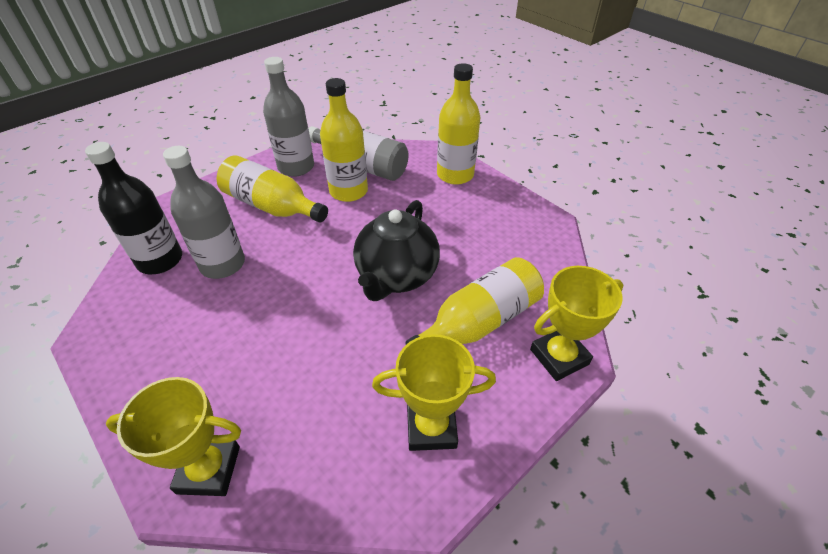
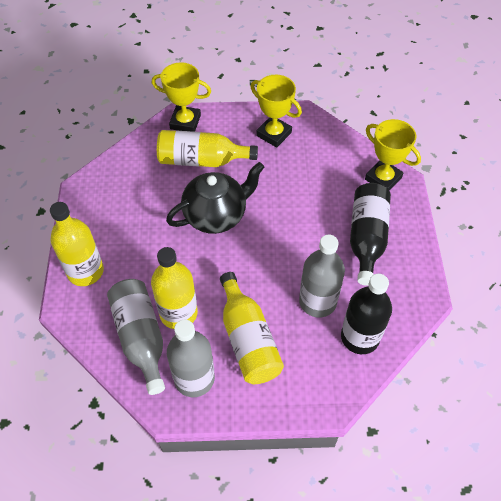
camera: 140 degrees left, 10 degrees up
(196, 360) = (366, 238): none -> black bottle

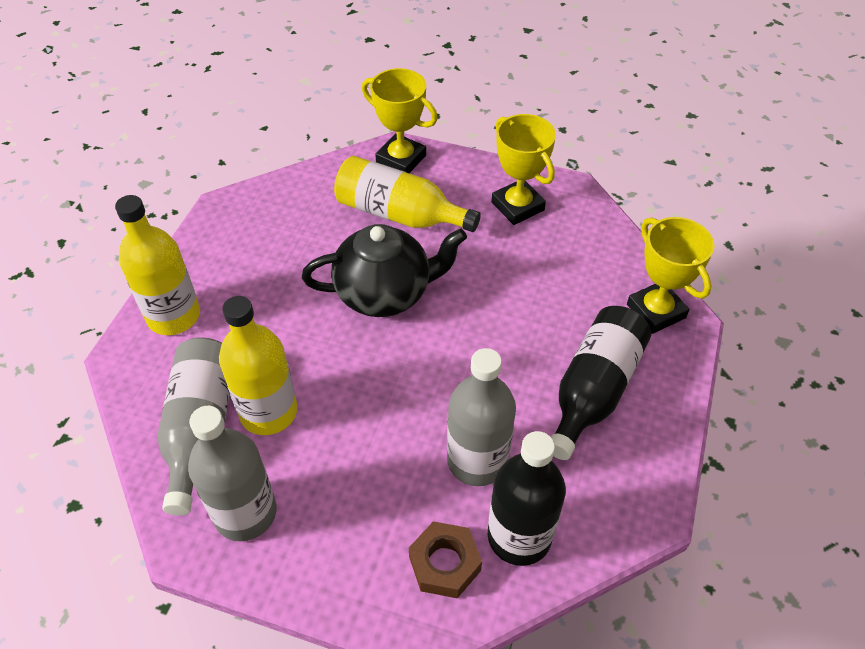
camera: 20 degrees right, 5 degrees down
(248, 339) = (349, 482): yellow bottle -> none
(325, 367) = (444, 563): none -> brown nut

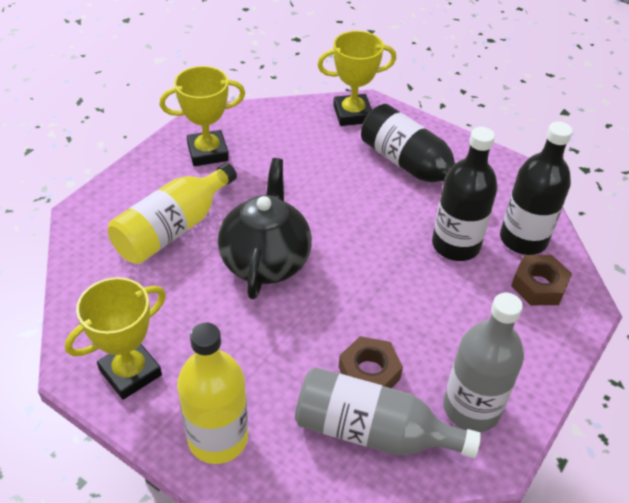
camera: 75 degrees left, 5 degrees down
(268, 412) = (369, 373): yellow bottle -> brown nut
(401, 159) = (99, 211): yellow trophy -> yellow trophy (130, 372)
(477, 460) = (455, 245): grey bottle -> black bottle

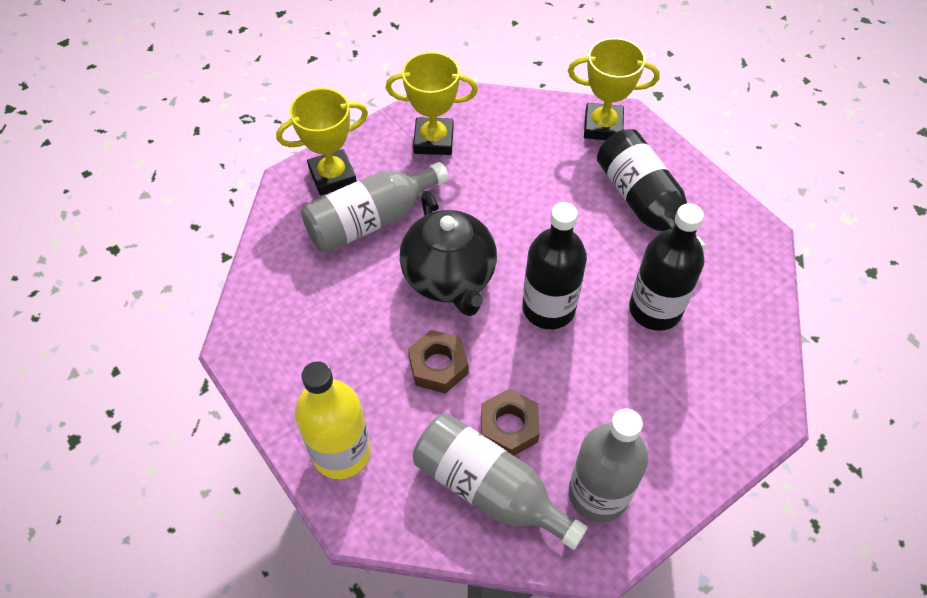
camera: 20 degrees right, 10 degrees up
(130, 372) = (283, 363): yellow trophy -> yellow trophy (332, 176)
(173, 229) = (371, 220): yellow bottle -> grey bottle
(265, 261) = (450, 278): black teapot -> black teapot turned 135 degrees clockwise
(523, 239) = (733, 321): black bottle -> black bottle (548, 308)
(538, 285) = (727, 379): brown nut -> brown nut (438, 366)

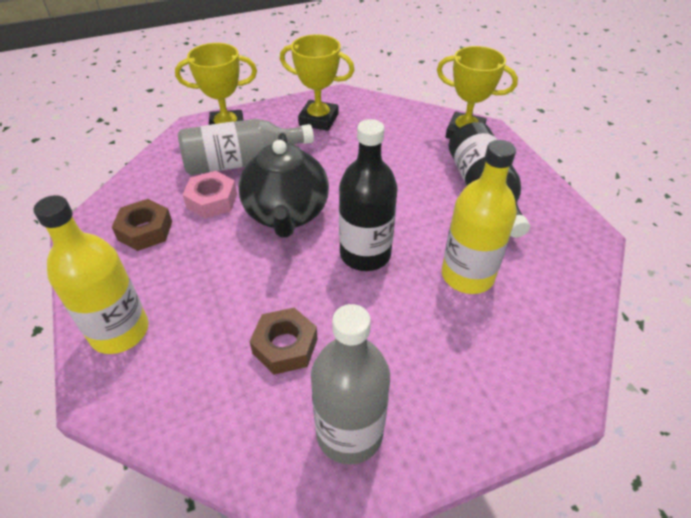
camera: 15 degrees right, 10 degrees down
(361, 278) = (212, 200): none -> pink nut
(438, 366) = (243, 279): brown nut -> brown nut (145, 230)
(489, 488) = (240, 399): grey bottle -> none
(655, 309) = (467, 275): black bottle -> yellow bottle

